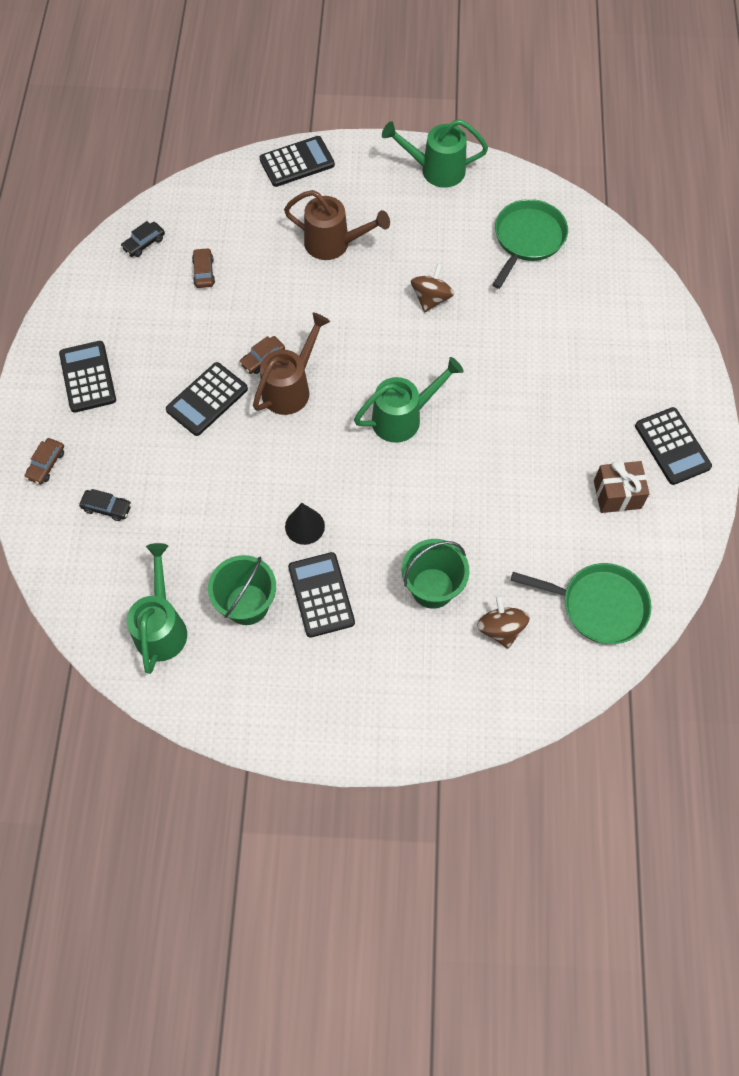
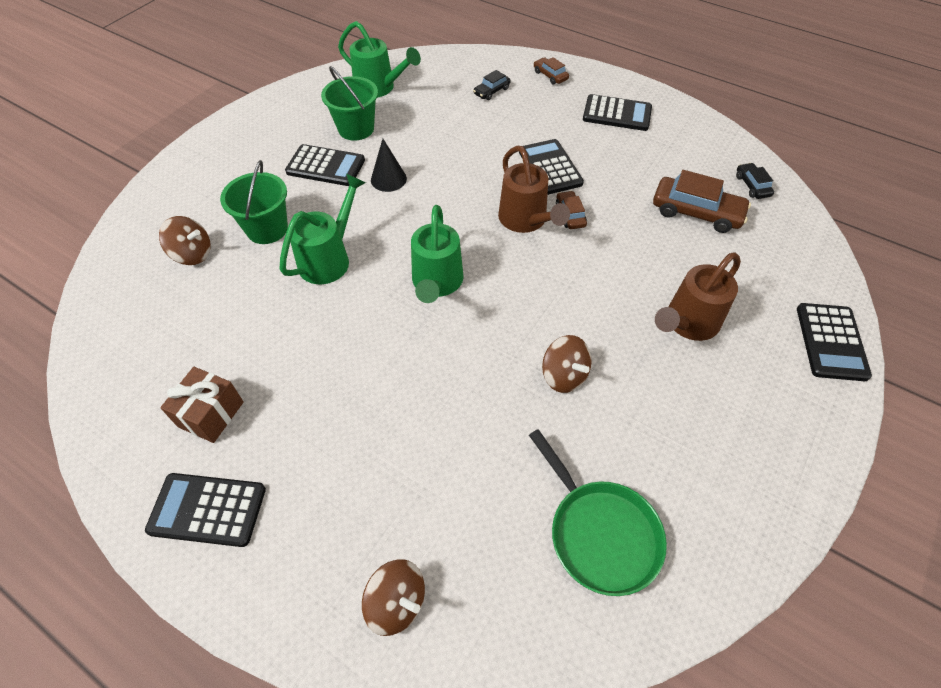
camera: 120 degrees right, 10 degrees down
(204, 272) = (696, 212): brown car -> brown car, size x1.88
(436, 170) = (771, 485): green watering can -> green watering can (329, 258)
(598, 605) = (136, 331): green pan -> none
(639, 316) = (397, 602): none -> brown spinning top

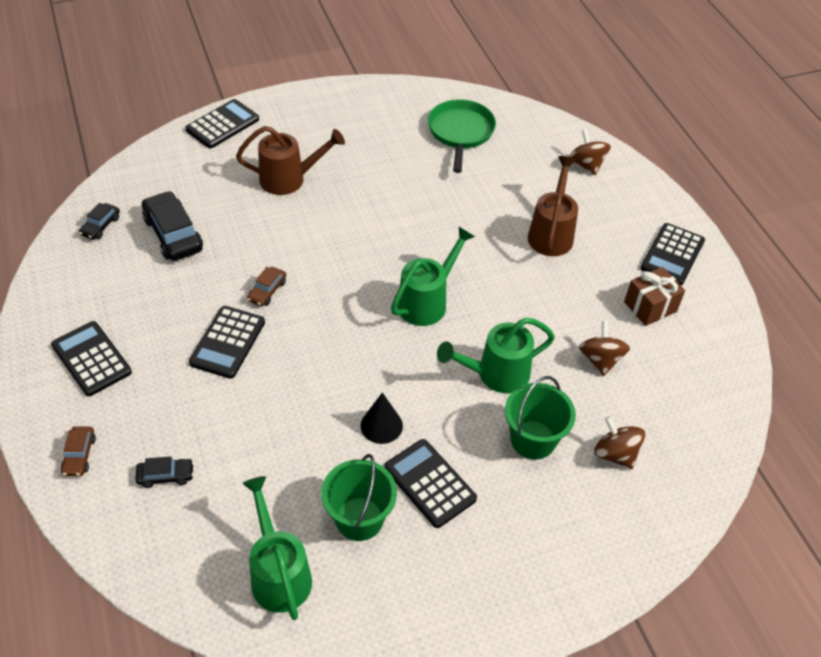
camera: 145 degrees left, 5 degrees down
(207, 510) = (672, 255): black calculator -> black calculator turned 75 degrees clockwise
(526, 221) = (307, 308): brown watering can -> brown watering can (551, 233)
(564, 375) = (401, 199): brown spinning top -> brown spinning top (600, 360)
(696, 212) = (173, 234): brown car -> black car

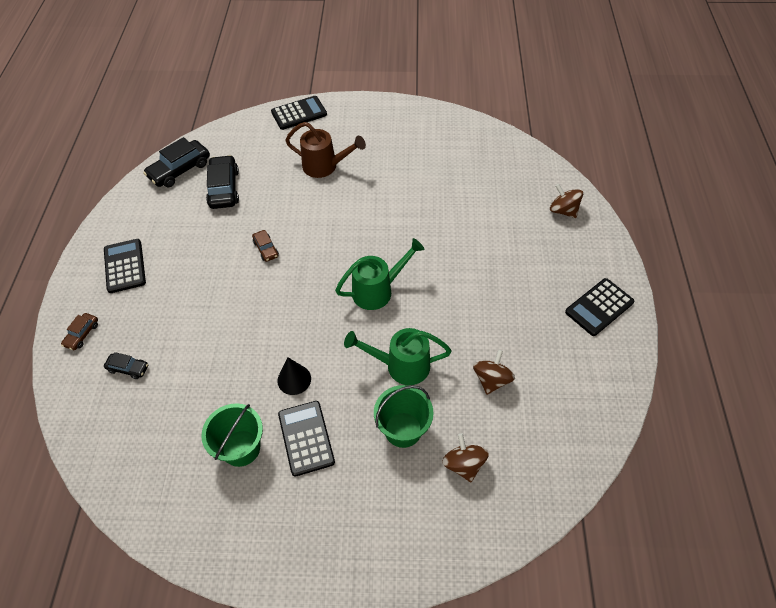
camera: 25 degrees right, 5 degrees up
(101, 226) = (180, 170): black car -> black car, size x1.88
(228, 342) = (219, 281): black calculator -> none
(267, 291) = (266, 249): brown car -> brown car turned 75 degrees counterclockwise
(278, 573) = (164, 470): green watering can -> none
(460, 132) = (472, 160): green pan -> none
(551, 233) = (504, 261): brown watering can -> none
(586, 164) = (563, 210): brown spinning top -> brown spinning top turned 45 degrees counterclockwise
(650, 307) = (557, 347): brown gift -> none

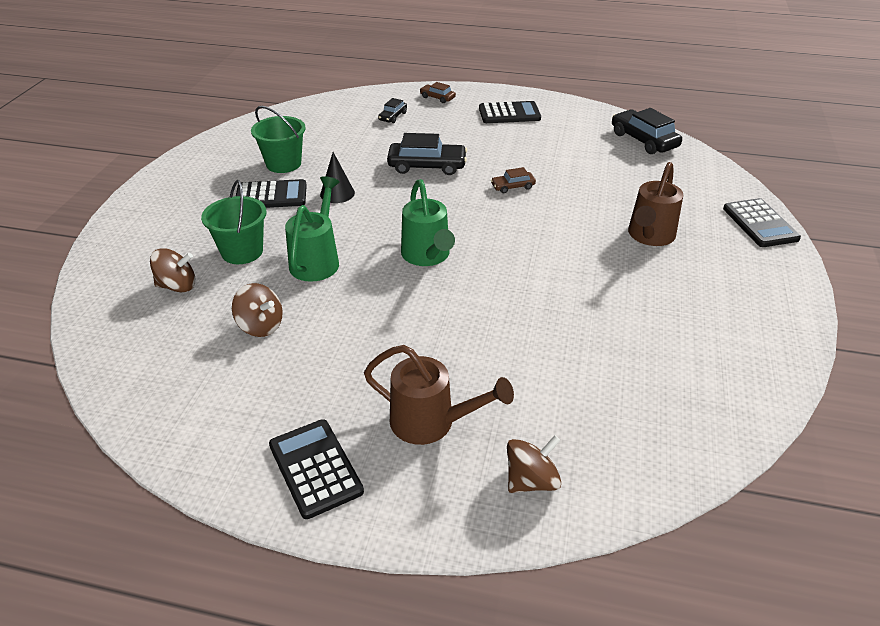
camera: 100 degrees right, 15 degrees down
(224, 188) = (612, 165): black car -> black car (427, 166)
(542, 259) = (431, 423): none -> brown watering can

